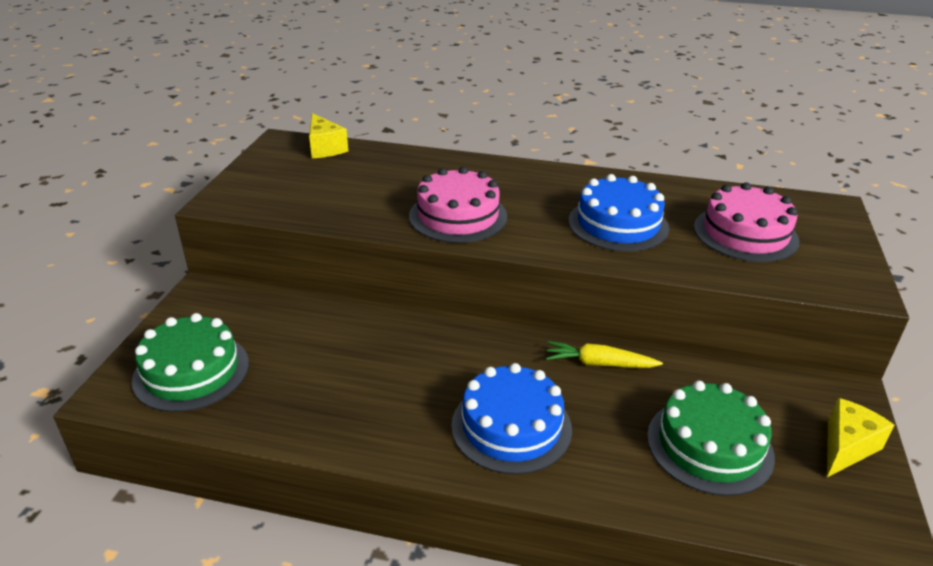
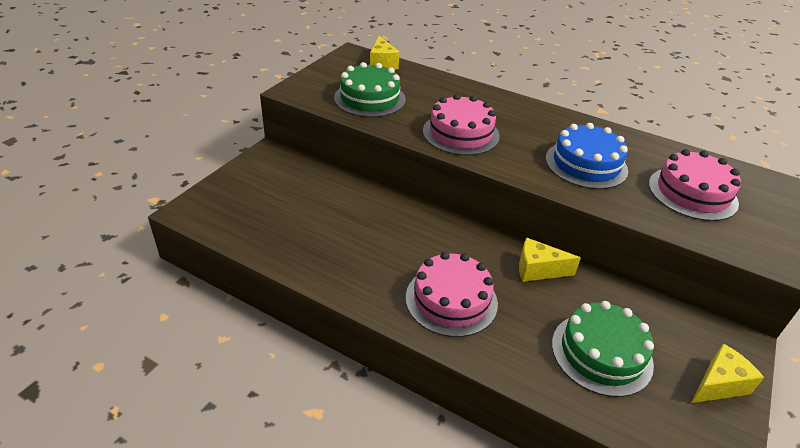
camera: 15 degrees right, 5 degrees up
(191, 371) = (243, 207): green cake -> green cake (369, 98)
(511, 427) = (451, 300): blue cake -> pink cake
(599, 364) = (538, 270): yellow carrot -> yellow cheese

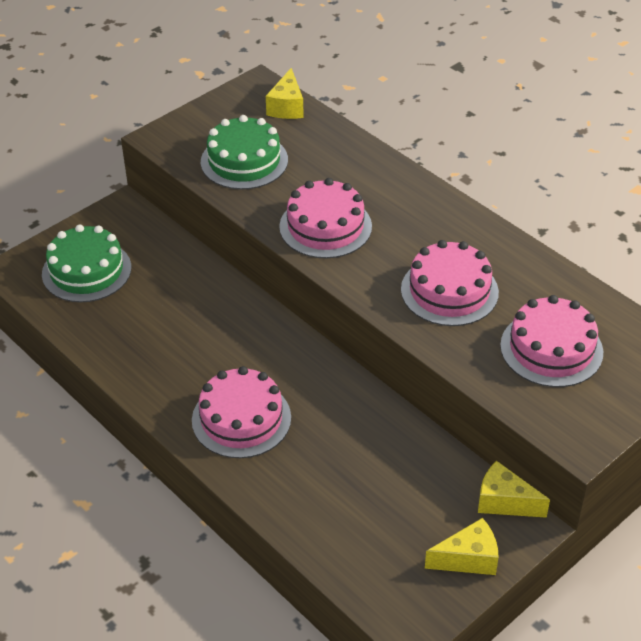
camera: 20 degrees right, 5 degrees up
(538, 270) = (355, 404): yellow cheese -> yellow cheese (504, 502)
(586, 164) = (449, 291): blue cake -> pink cake
(601, 353) = (365, 503): green cake -> green cake (86, 271)

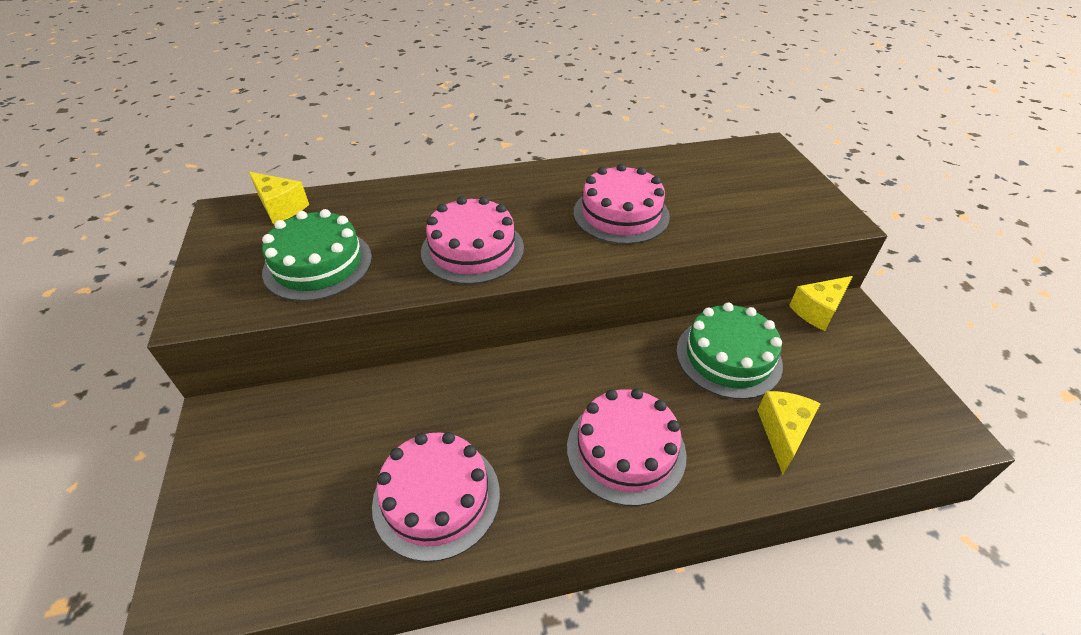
camera: 60 degrees left, 0 degrees up
(86, 271) = (275, 503): green cake -> green cake (728, 357)
(468, 559) = (877, 359): yellow cheese -> yellow cheese (783, 433)
(551, 349) = (725, 192): pink cake -> pink cake (436, 497)

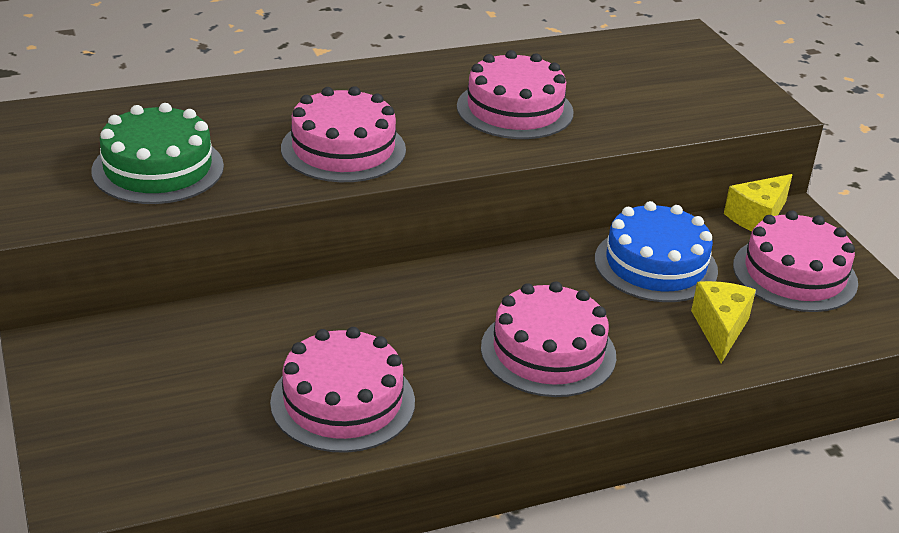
camera: 10 degrees left, 10 degrees down
(281, 208) = (82, 112): yellow cheese -> none
(728, 357) = (655, 265): green cake -> blue cake
(851, 373) = (794, 274): none -> pink cake

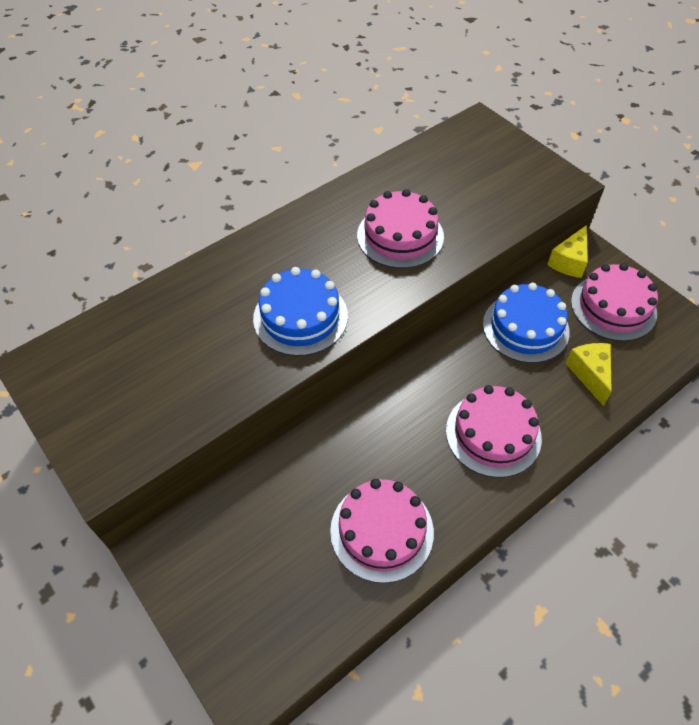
camera: 15 degrees left, 20 degrees up
(158, 168) = (175, 383): green cake -> none
(343, 149) = (300, 317): pink cake -> blue cake

